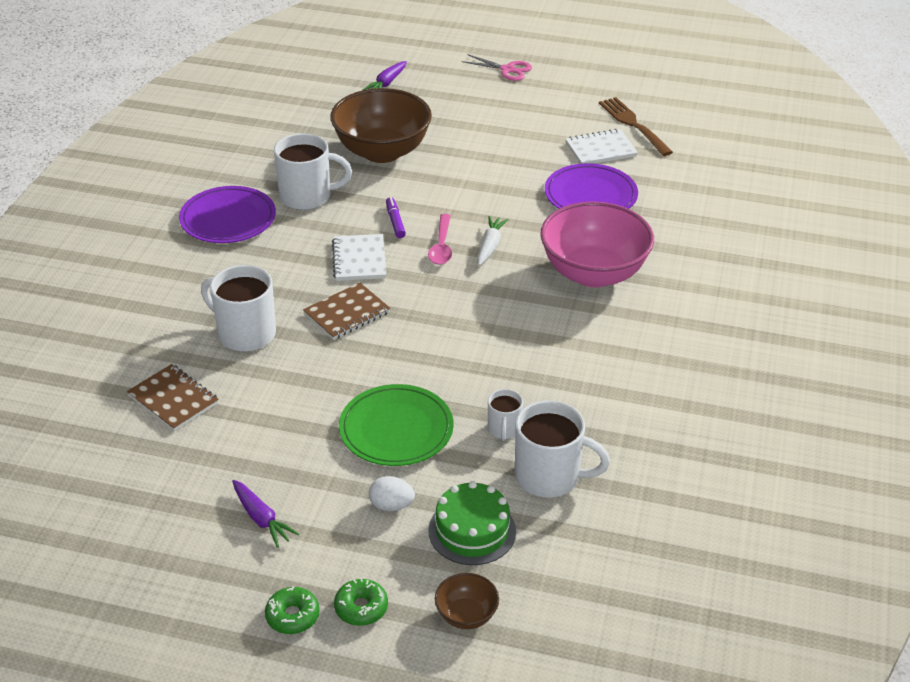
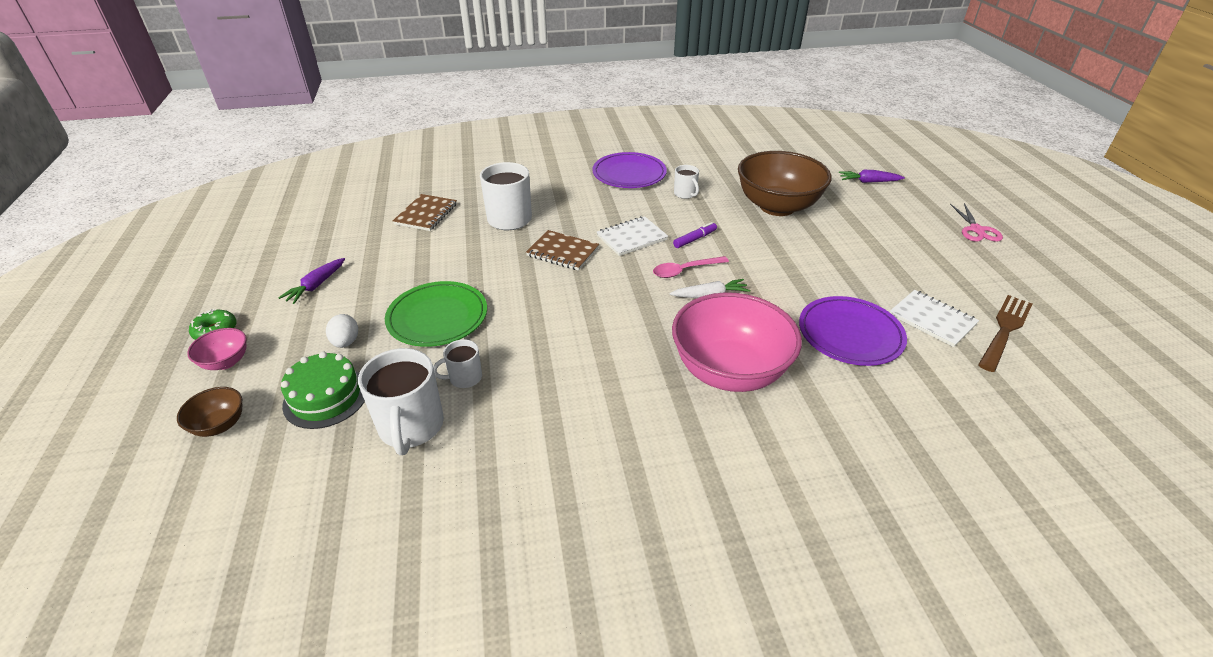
camera: 65 degrees right, 0 degrees up
(307, 197) = (685, 194): white mug -> white mug, size x0.54
(361, 608) = (226, 362): green donut -> pink bowl

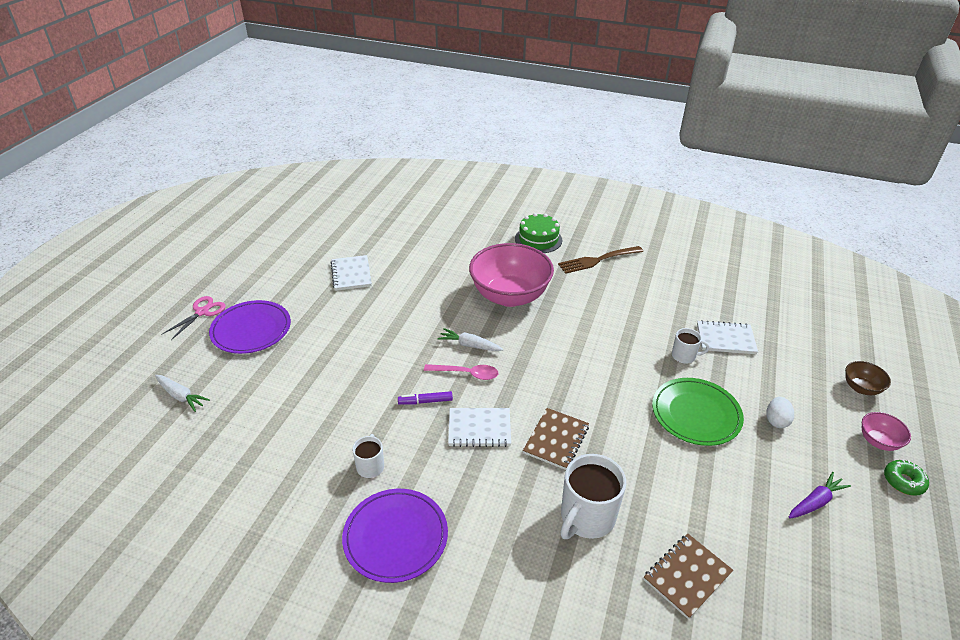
camera: 150 degrees left, 0 degrees up
(326, 397) = (786, 380): green cake -> green cake (538, 239)
(411, 427) = (725, 339): white mug -> white notebook
(562, 252) = (556, 440): brown notebook -> brown notebook turned 60 degrees clockwise
(777, 206) = (308, 405): brown bowl -> none
(850, 334) = (412, 286): purple plate -> purple plate (251, 330)
(868, 182) = (181, 396): purple carrot -> white carrot
(1005, 330) = (322, 254): brown fork -> brown fork (597, 260)

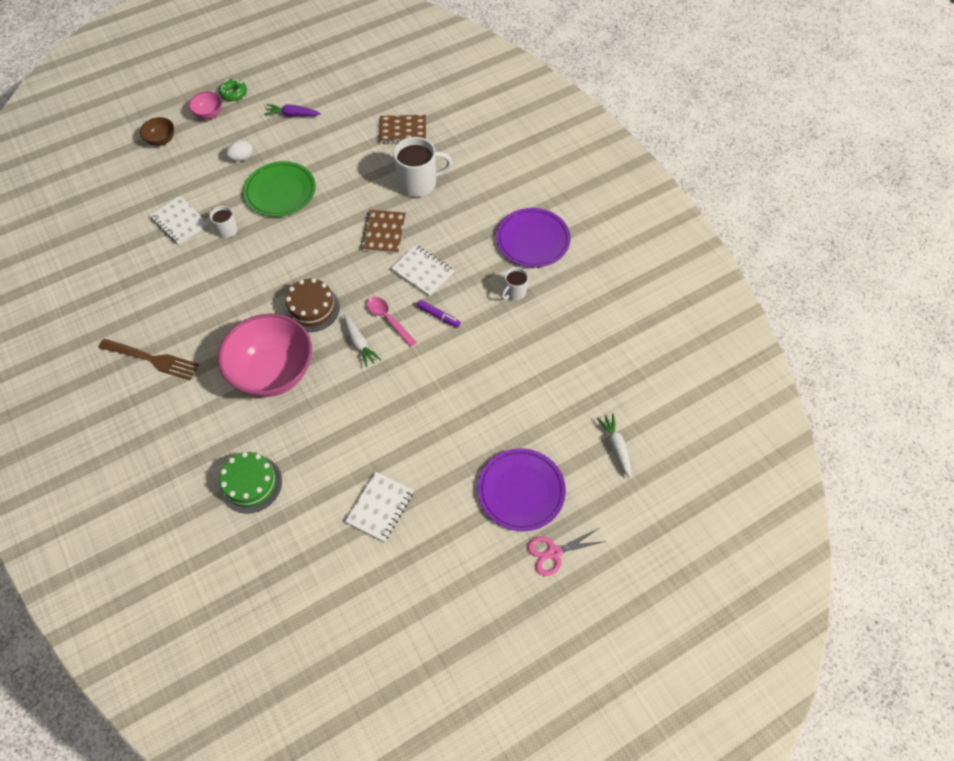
camera: 140 degrees left, 20 degrees up
(536, 345) = (312, 308): none -> brown cake
(538, 239) = (163, 426): green cake -> green cake (250, 484)
(556, 440) = (384, 233): brown notebook -> brown notebook turned 60 degrees counterclockwise

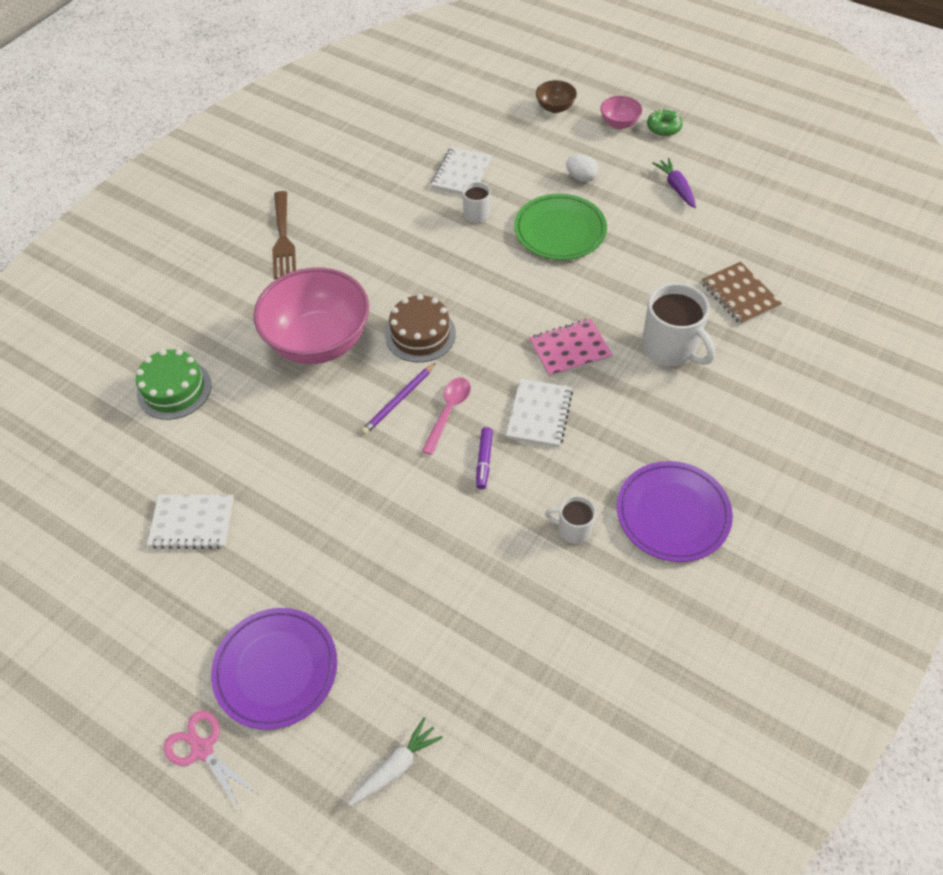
camera: 65 degrees right, 5 degrees down
(359, 343) = (399, 400): white carrot -> purple pencil
(384, 233) = (570, 349): brown notebook -> pink notebook

